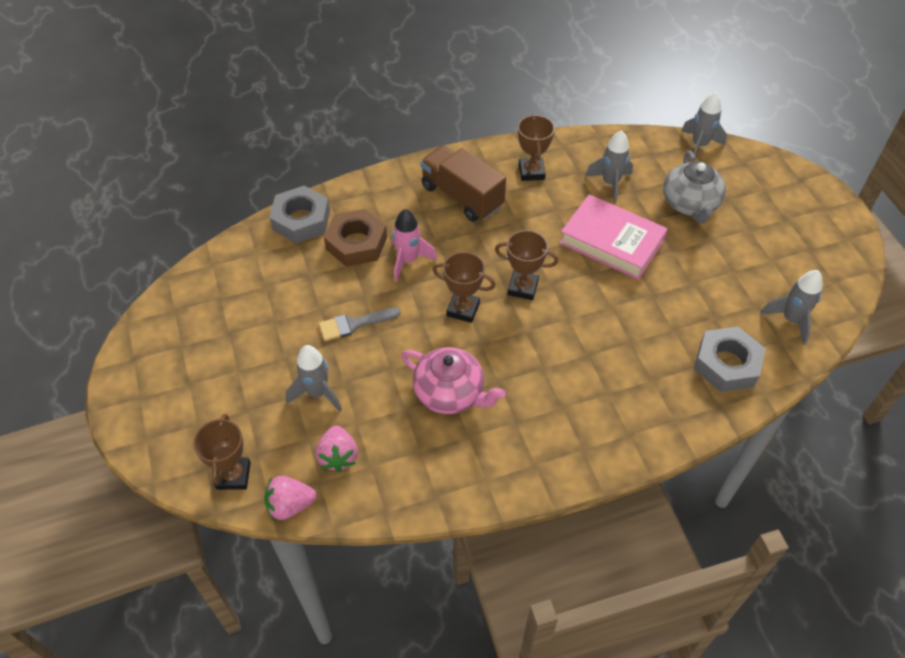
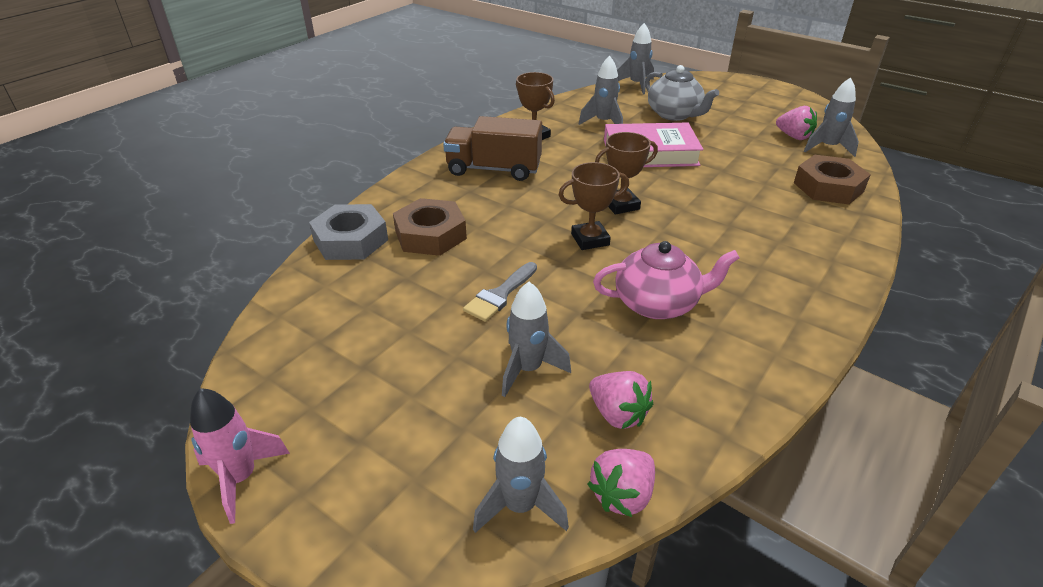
camera: 35 degrees left, 15 degrees down
(233, 475) = (520, 506): brown trophy -> grey rocket
(408, 261) = (497, 227): pink rocket -> pink rocket (241, 478)
(726, 364) = (828, 187): grey nut -> brown nut
(774, 290) = (794, 136): none -> pink strawberry

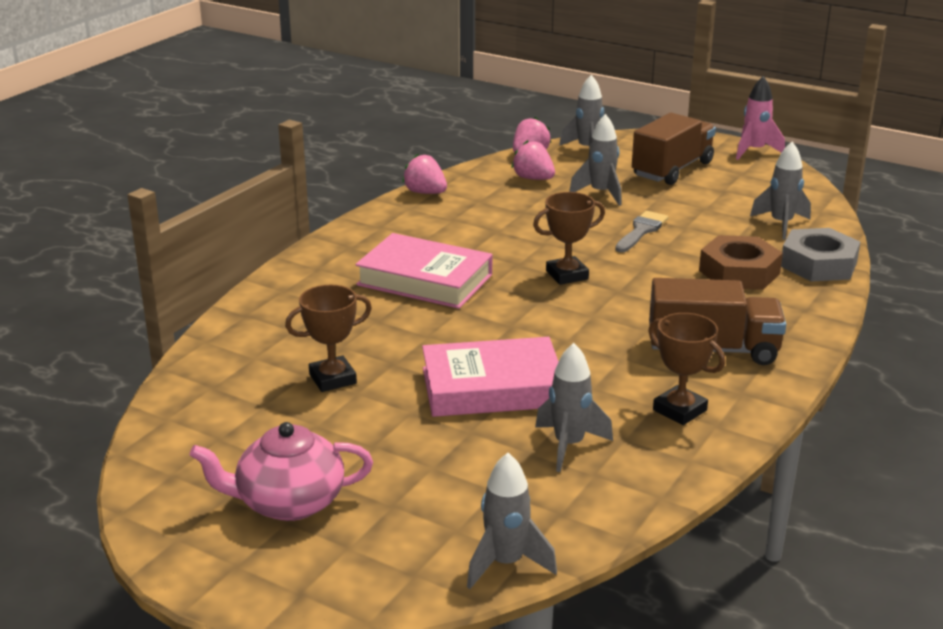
camera: 175 degrees right, 10 degrees down
(405, 426) = (672, 169): none -> brown truck
(621, 205) = (534, 311): brown trophy -> brown trophy (332, 379)
(657, 303) = (500, 231): pink teapot -> pink teapot (289, 502)
(674, 114) = (439, 473): grey teapot -> none
(722, 240) = (424, 280): none -> pink book
(794, 136) = (249, 430): pink strawberry -> pink strawberry (425, 193)
(827, 147) = (210, 410): grey rocket -> grey rocket (781, 224)
(828, 187) = (261, 345): brown nut -> none

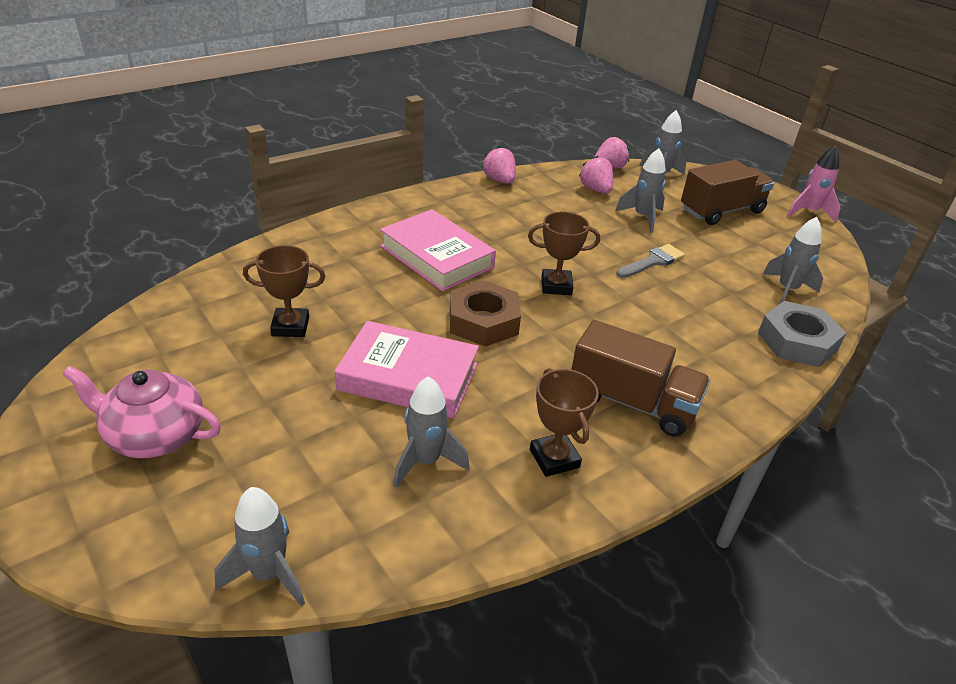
camera: 20 degrees right, 10 degrees up
(739, 272) = (714, 327): brown nut -> brown nut (483, 321)

